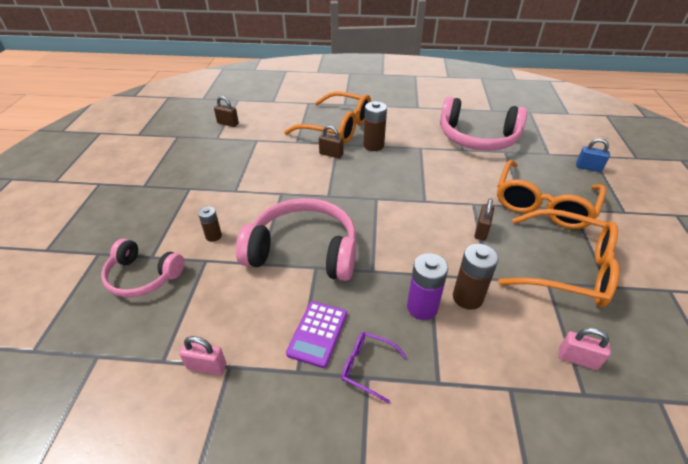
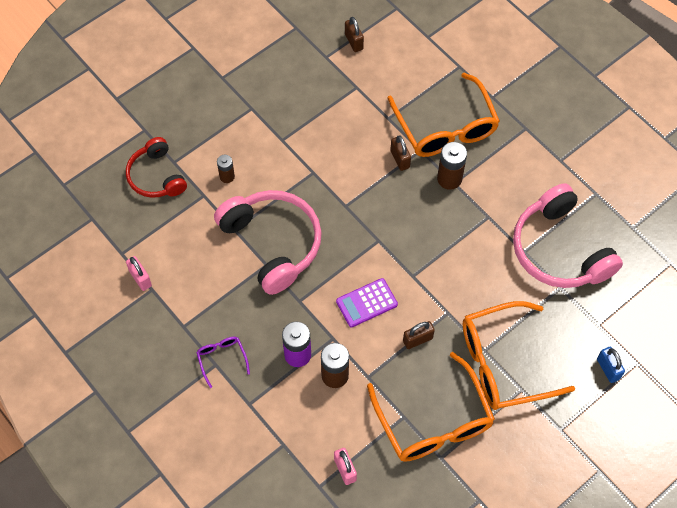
camera: 45 degrees right, 20 degrees up
(143, 276) = (156, 176): pink headphones -> red headphones
(317, 333) = (217, 313): purple calculator -> purple calculator (366, 303)

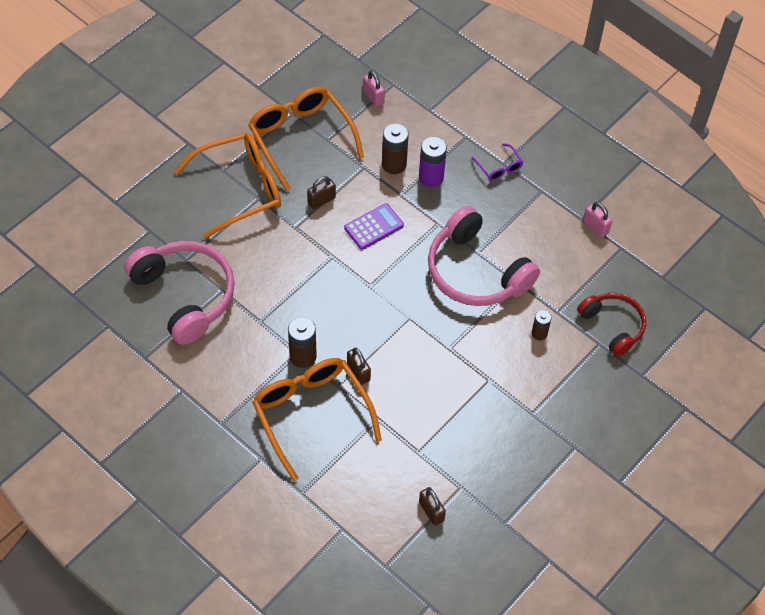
camera: 170 degrees right, 5 degrees down
(608, 369) = (142, 193): blue padlock -> none

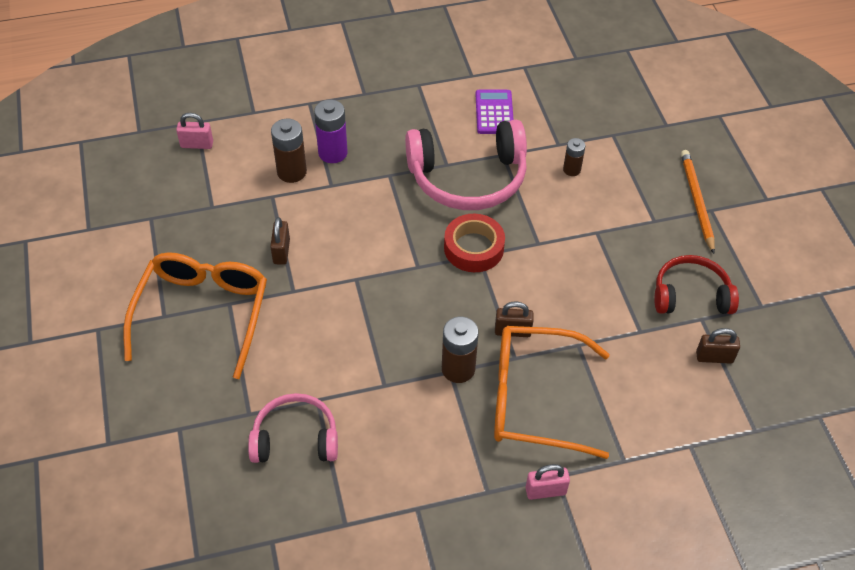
camera: 55 degrees left, 5 degrees down
(185, 295) = (295, 438): pink headphones -> pink headphones, size x0.61
(301, 138) = (189, 227): orange glasses -> none
(374, 227) = (351, 226): purple calculator -> purple calculator (494, 112)
(413, 310) = (473, 248): none -> red tape
(499, 168) = (367, 99): purple glasses -> none
(576, 433) = (696, 201): none -> orange pencil
(595, 227) = (488, 71): pink padlock -> pink padlock (545, 491)
(613, 326) = (601, 116): red headphones -> red headphones (691, 295)

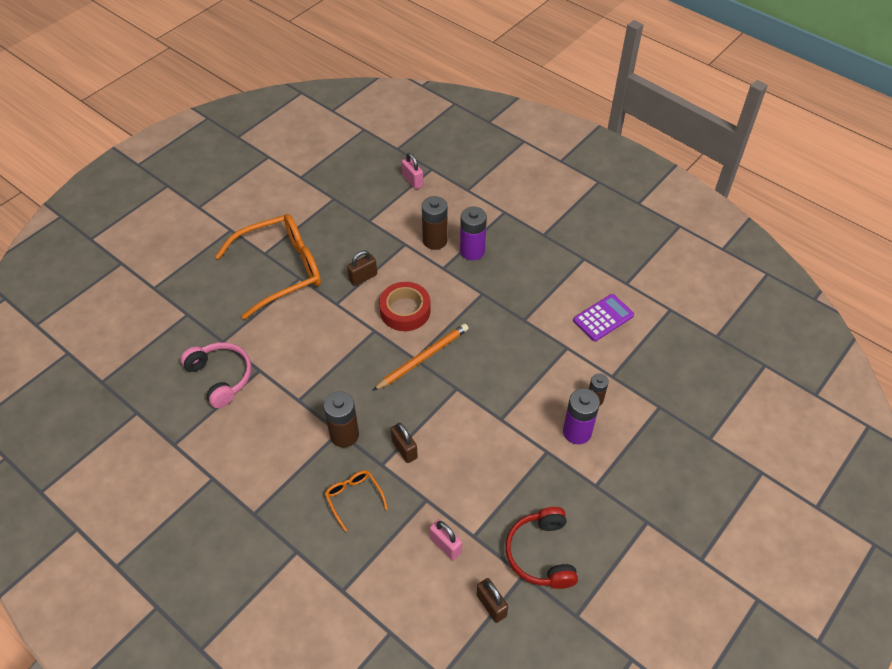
camera: 55 degrees right, 0 degrees up
(468, 178) = (523, 339): pink headphones -> none
(473, 248) = (460, 381): red tape -> red tape (405, 311)
(534, 399) = (354, 498): orange glasses -> orange glasses, size x0.44
(545, 491) = (279, 551): pink padlock -> pink padlock (445, 545)
(594, 201) = (577, 432): none -> purple battery
(691, 295) = (541, 554): red headphones -> red headphones turned 150 degrees counterclockwise
(696, 201) = (646, 505): orange pencil -> orange pencil (423, 358)

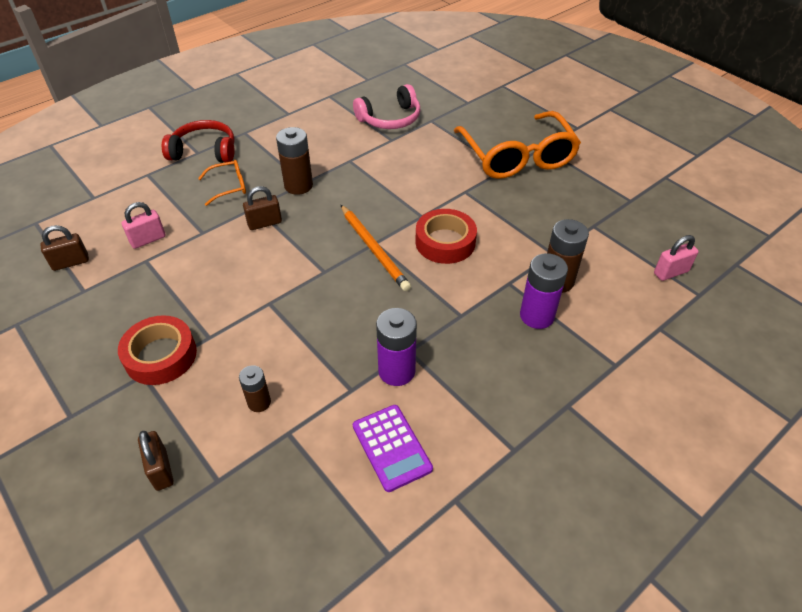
camera: 100 degrees right, 5 degrees down
(363, 277) = (500, 213): brown padlock -> brown padlock (161, 470)
(541, 554) = (95, 308): red headphones -> red headphones (204, 151)
(574, 479) = (160, 356): none -> red tape
(577, 432) = (221, 372): purple battery -> purple battery (396, 371)

